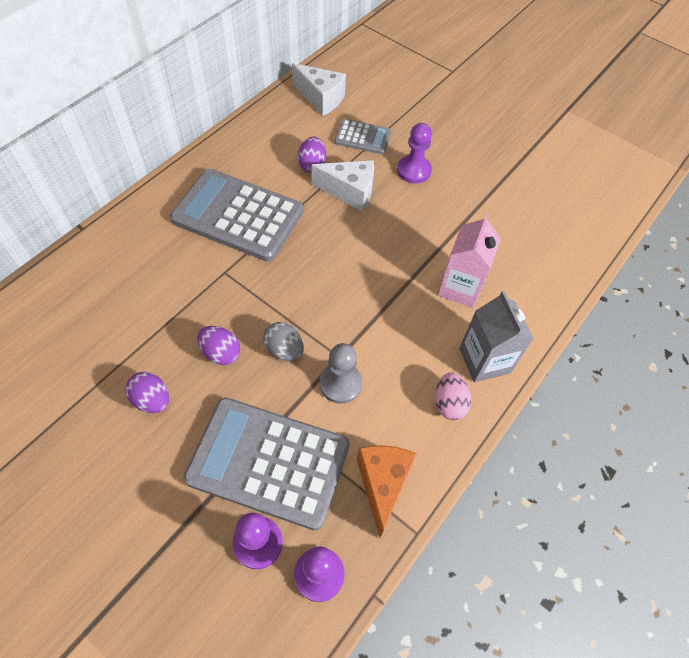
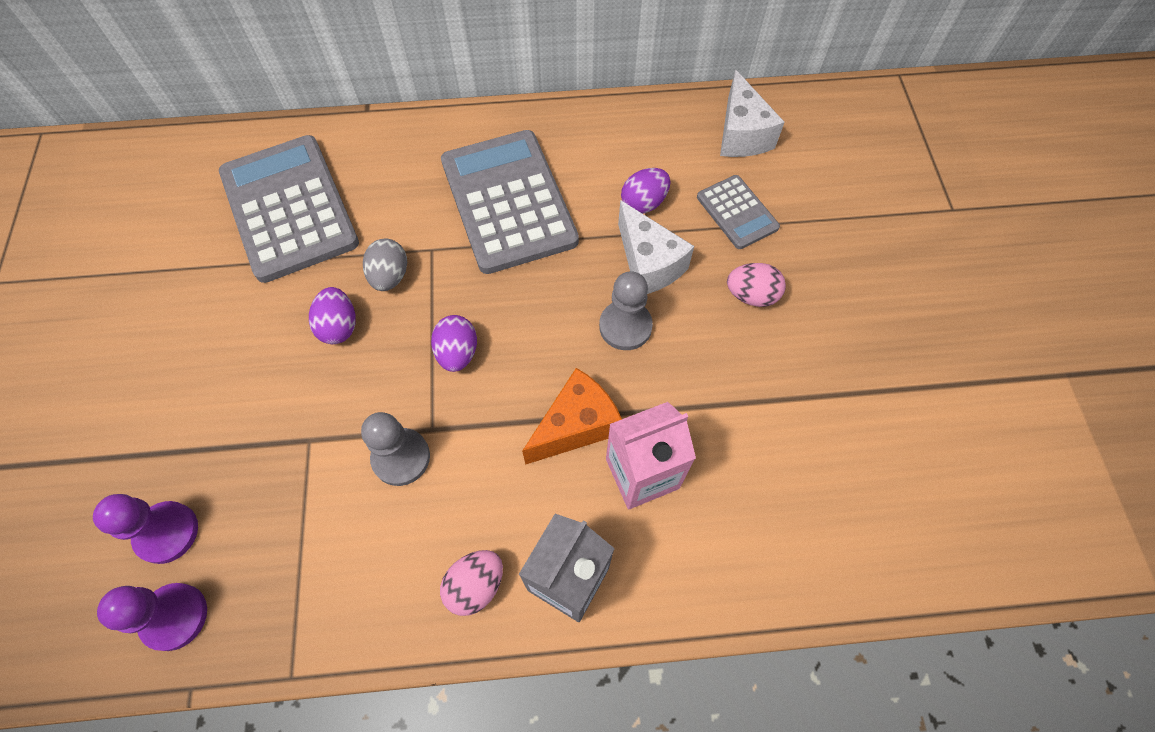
camera: 50 degrees right, 5 degrees up
(152, 400) = (241, 319): purple egg -> purple egg (457, 353)
(268, 462) = (257, 469): grey calculator -> grey calculator (289, 208)
(284, 350) = (392, 375): grey egg -> grey egg (390, 276)
(374, 229) = (625, 326): none -> grey pawn
(383, 484) = (319, 596): orange cheese -> orange cheese (576, 426)
(413, 170) = (751, 295): purple pawn -> pink egg

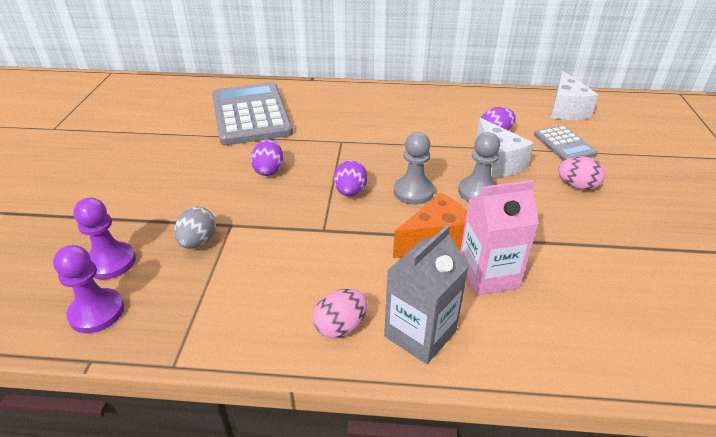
camera: 10 degrees right, 25 degrees down
(390, 276) = (310, 150): grey egg -> grey egg (198, 242)
(401, 457) = (297, 242): grey pawn -> grey pawn (413, 192)
(508, 201) = (398, 125): grey calculator -> none

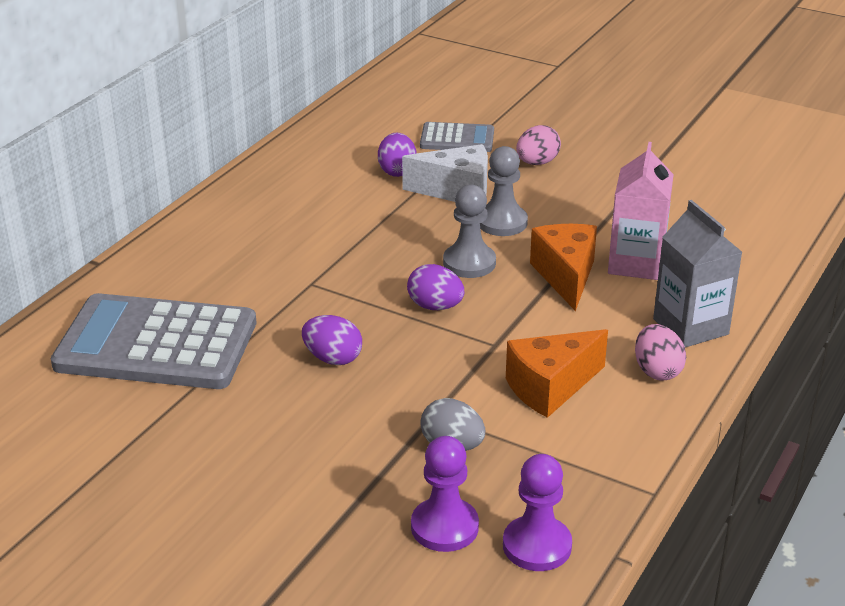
camera: 65 degrees left, 5 degrees down
(286, 270) = (550, 387): none -> orange cheese
(566, 110) = (387, 108): white cheese -> none

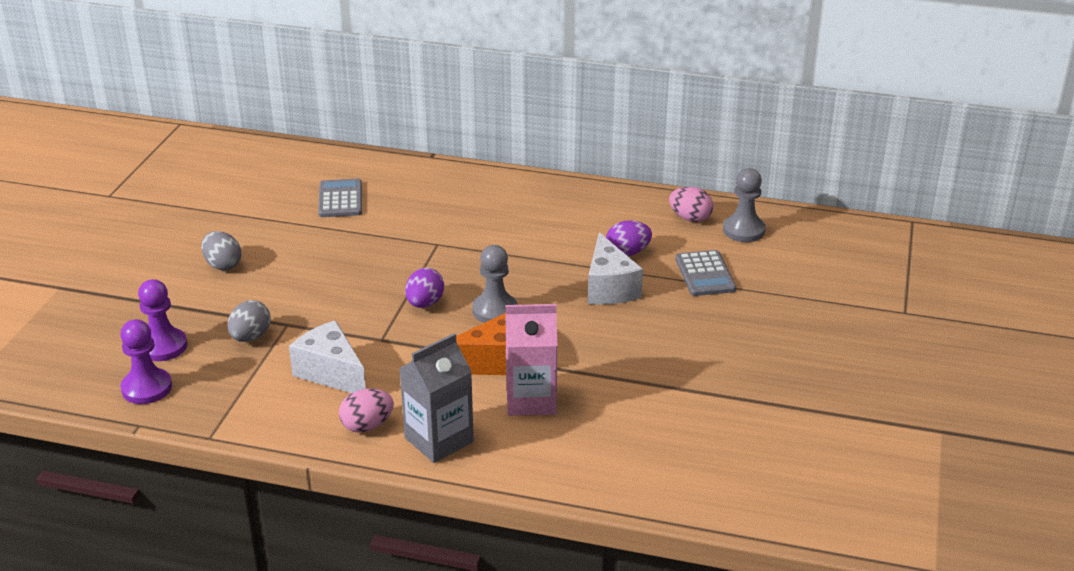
camera: 75 degrees right, 0 degrees up
(156, 344) = (340, 199): grey calculator -> grey calculator, size x0.50
(265, 460) = (223, 265): none -> grey egg
(333, 358) = (343, 270): purple egg -> none
(502, 222) = (567, 318): grey pawn -> grey pawn (743, 230)
(537, 163) = (686, 324): pink egg -> pink egg (690, 218)
(550, 387) = (331, 373): orange cheese -> white cheese

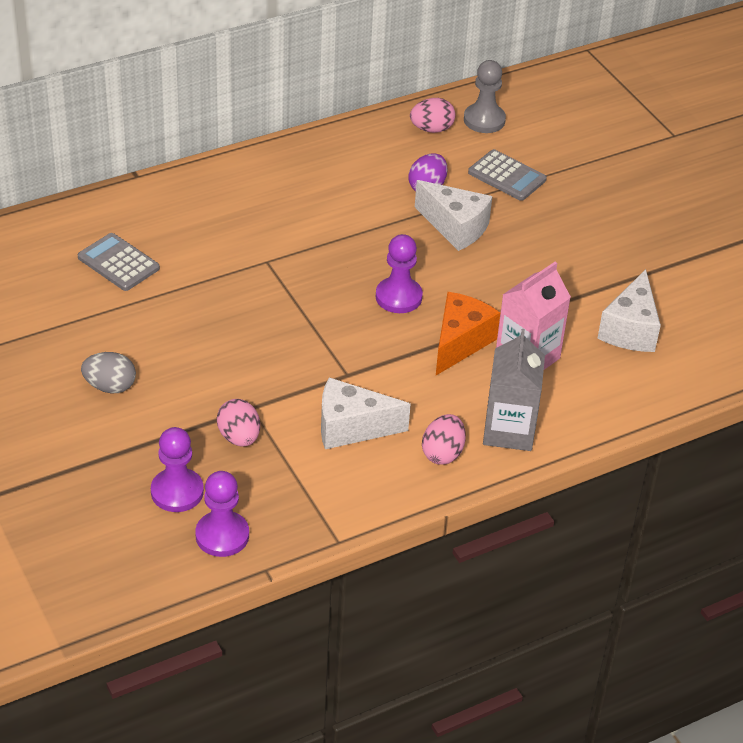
camera: 45 degrees left, 10 degrees up
(250, 337) = (239, 437): grey egg -> pink egg
(425, 303) = (336, 322): purple egg -> none
(495, 310) = (398, 297): grey pawn -> purple pawn
(647, 426) = (630, 329): none -> white cheese

